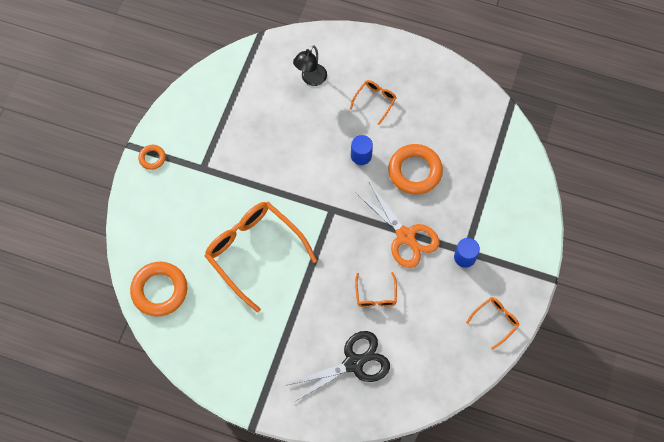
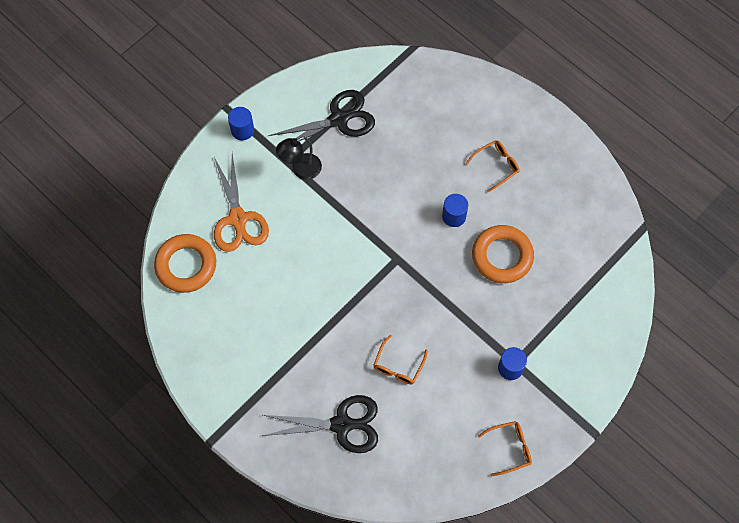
camera: 25 degrees right, 0 degrees up
(152, 158) = (242, 130): orange ring -> blue cylinder
(229, 116) = (339, 119): none -> black scissors
(254, 252) = (297, 267): orange glasses -> none
(311, 79) = (440, 116): black lamp -> black lamp (301, 170)
(405, 236) = (459, 319): orange scissors -> orange scissors (238, 219)

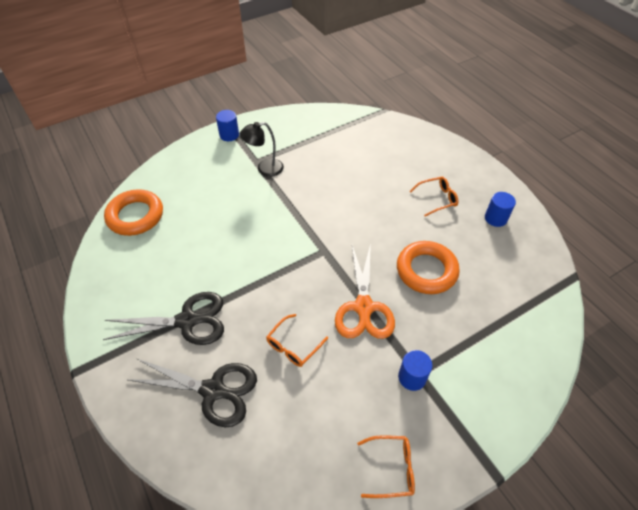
camera: 15 degrees right, 15 degrees down
(238, 219) = (196, 192): orange scissors -> orange scissors (363, 307)
(339, 119) = (309, 142): black scissors -> black scissors (187, 321)
(454, 216) = (388, 228): blue cylinder -> blue cylinder (495, 218)

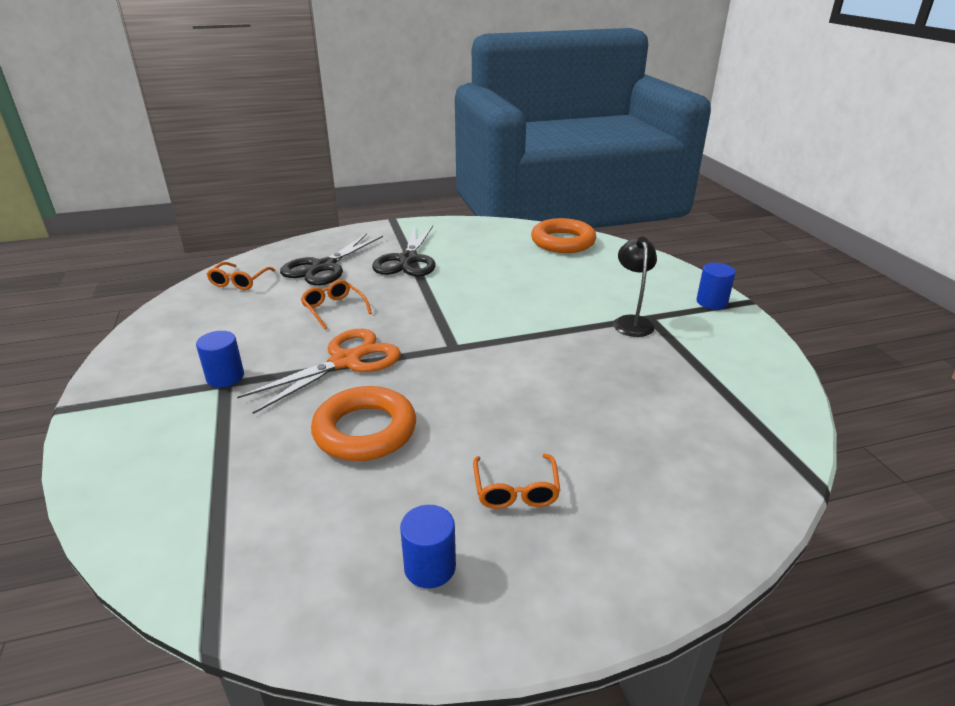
camera: 105 degrees right, 20 degrees down
(363, 307) = (345, 361): orange scissors -> orange scissors turned 120 degrees clockwise
(392, 468) = (153, 343): orange glasses -> orange glasses (239, 282)

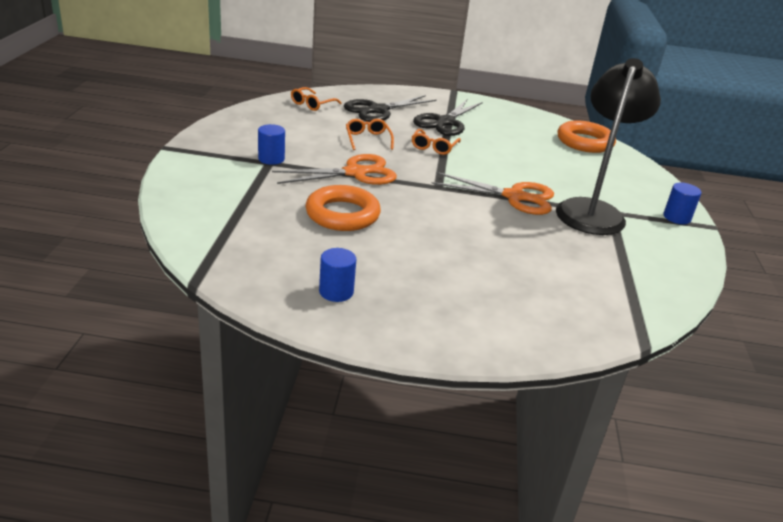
camera: 20 degrees right, 0 degrees up
(516, 490) = (418, 275): orange glasses -> orange glasses (434, 147)
(543, 332) = (514, 197): none -> orange scissors
(631, 322) = (592, 210): black lamp -> black lamp, size x2.00

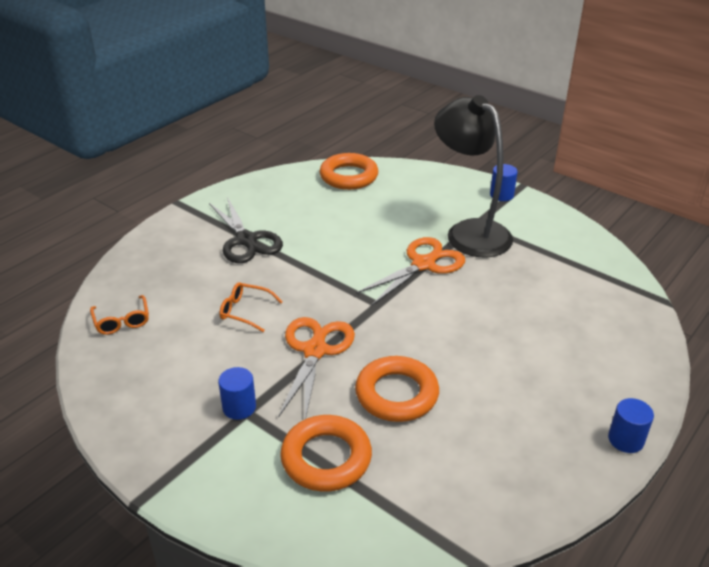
camera: 55 degrees left, 5 degrees up
(251, 200) = (326, 458): none -> orange ring
(336, 292) = (536, 453): blue cylinder -> blue cylinder (626, 439)
(378, 110) = (181, 275): black scissors -> none
(434, 147) = (296, 272): orange glasses -> none

